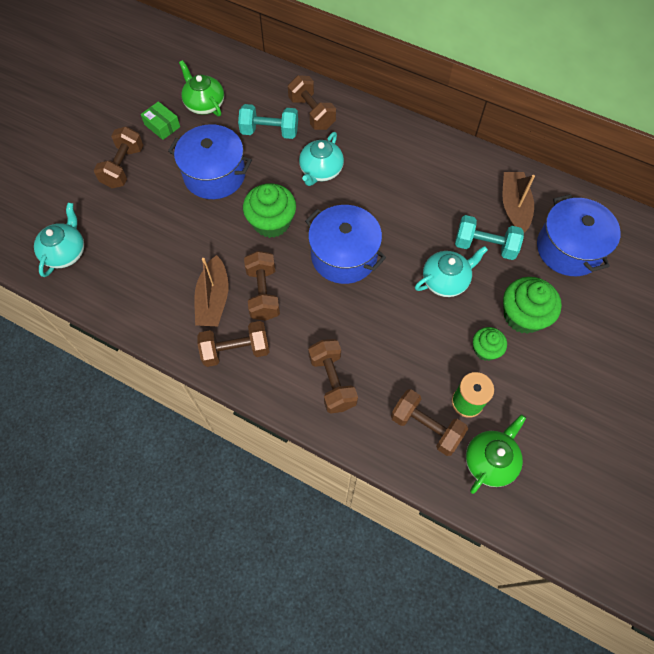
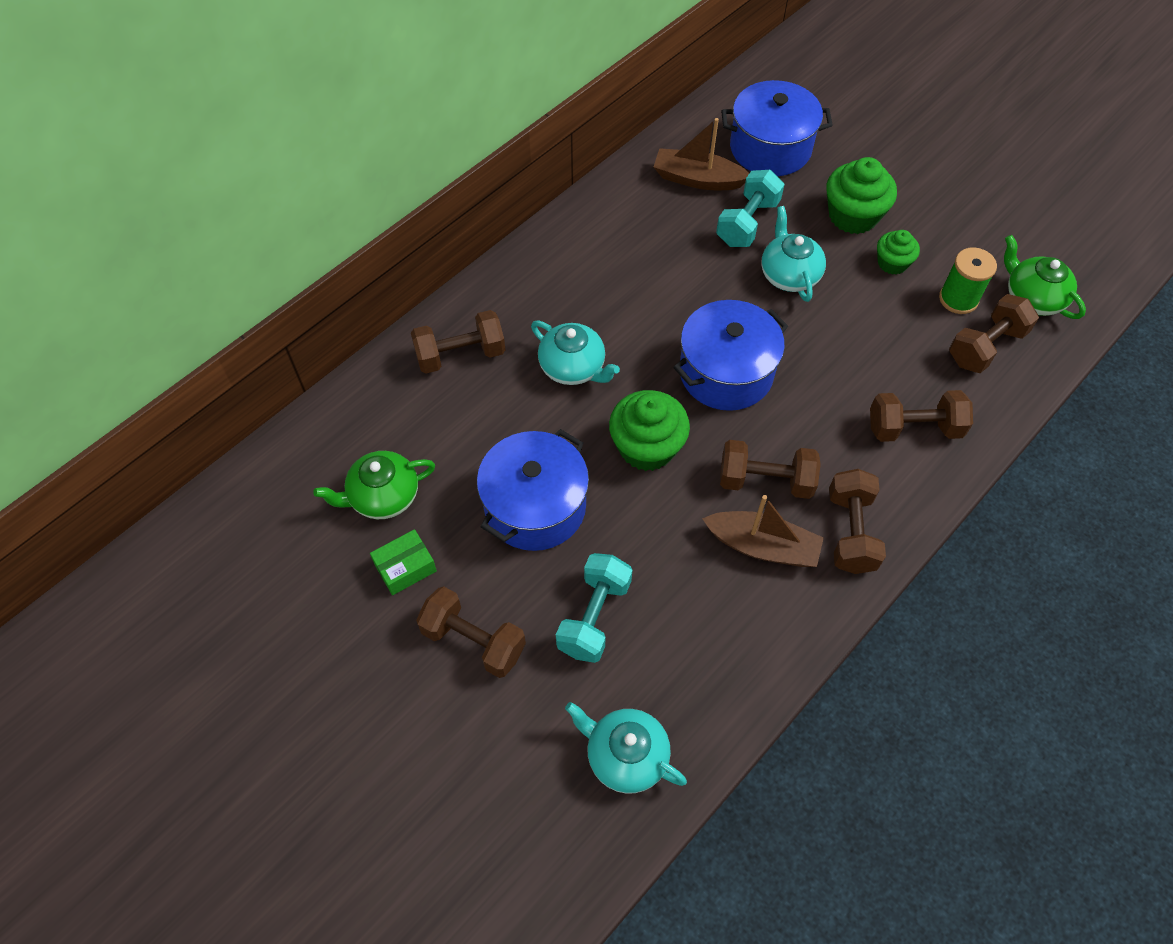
camera: 75 degrees left, 5 degrees down
(269, 131) = (476, 416): turquoise dumbbell -> turquoise dumbbell (594, 616)

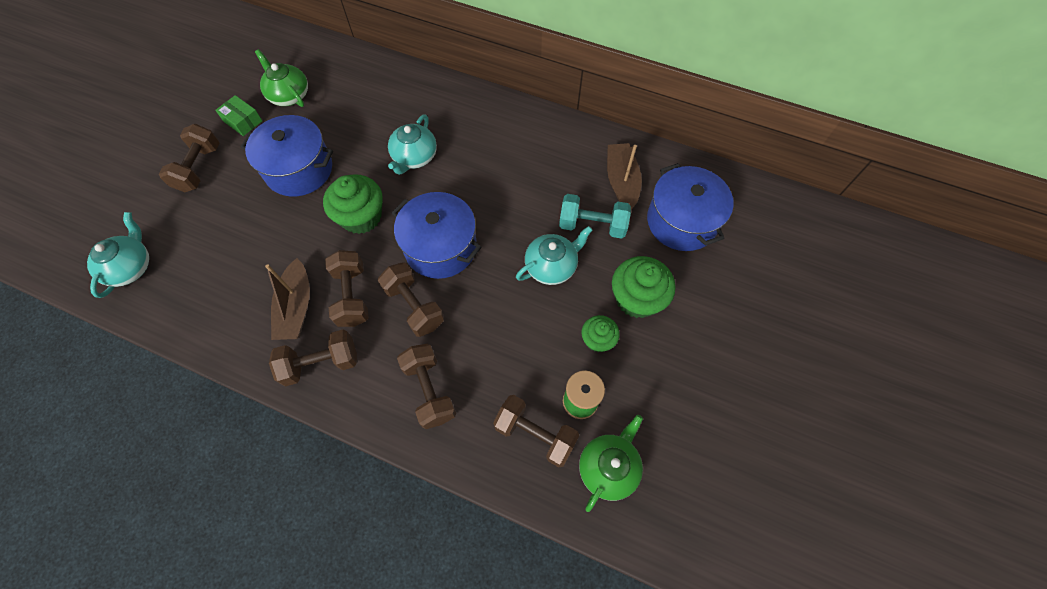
camera: 70 degrees right, 5 degrees up
(460, 355) = (404, 97): brown dumbbell -> brown dumbbell (414, 306)
(594, 616) = (225, 224): turquoise dumbbell -> none

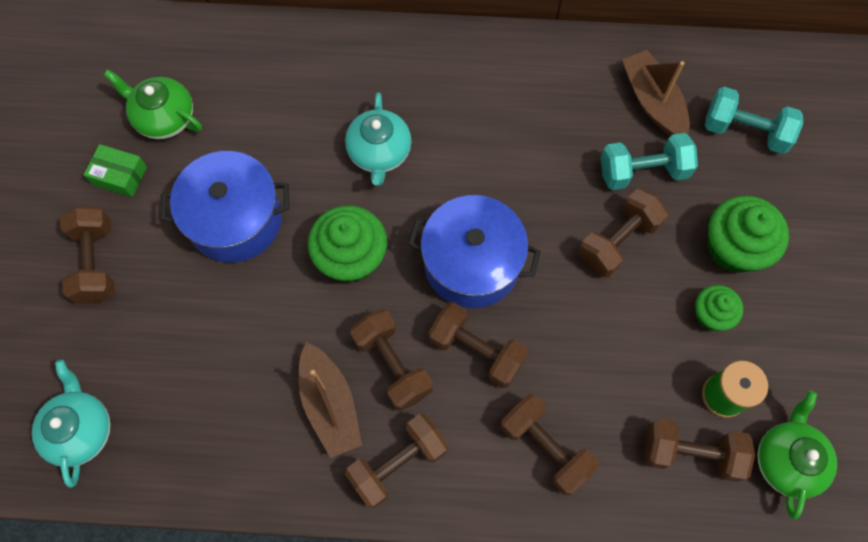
camera: 20 degrees left, 5 degrees up
(551, 266) = (618, 241): turquoise teapot -> brown dumbbell
(681, 221) = (745, 131): blue pot -> turquoise dumbbell

